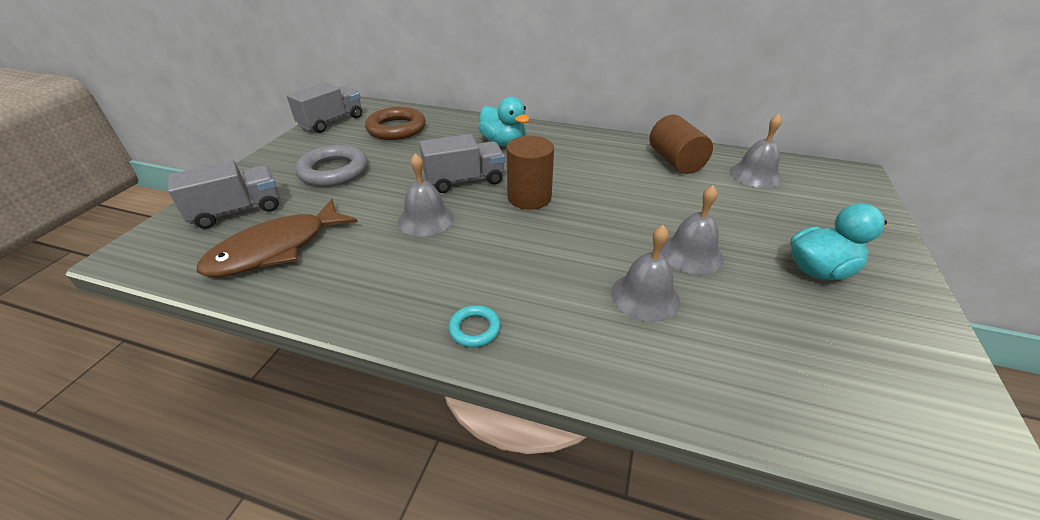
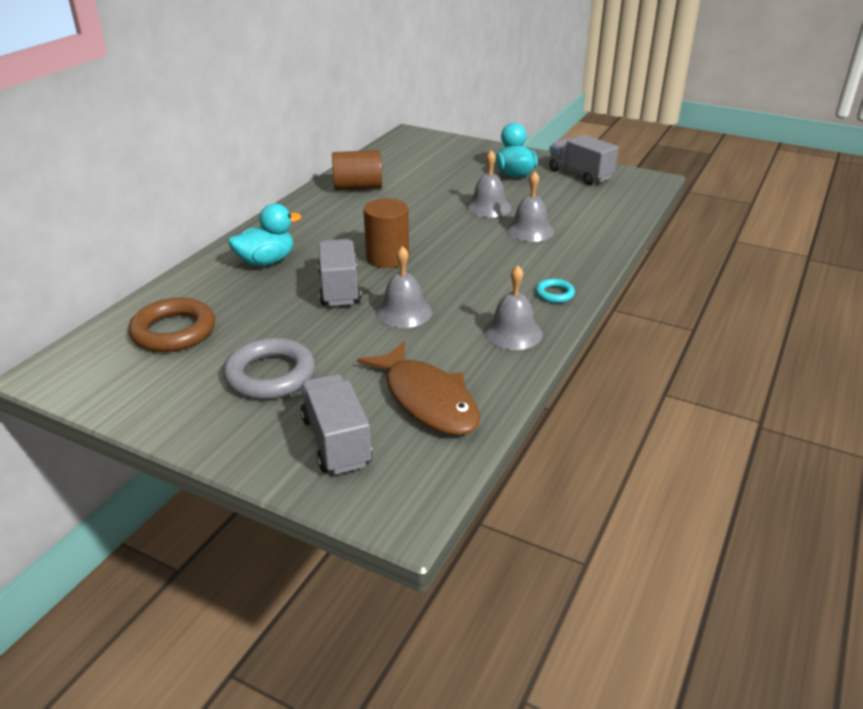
camera: 80 degrees left, 5 degrees down
(331, 122) = (103, 389): grey truck -> grey truck (580, 174)
(755, 175) = (395, 164): grey bell -> grey bell (512, 333)

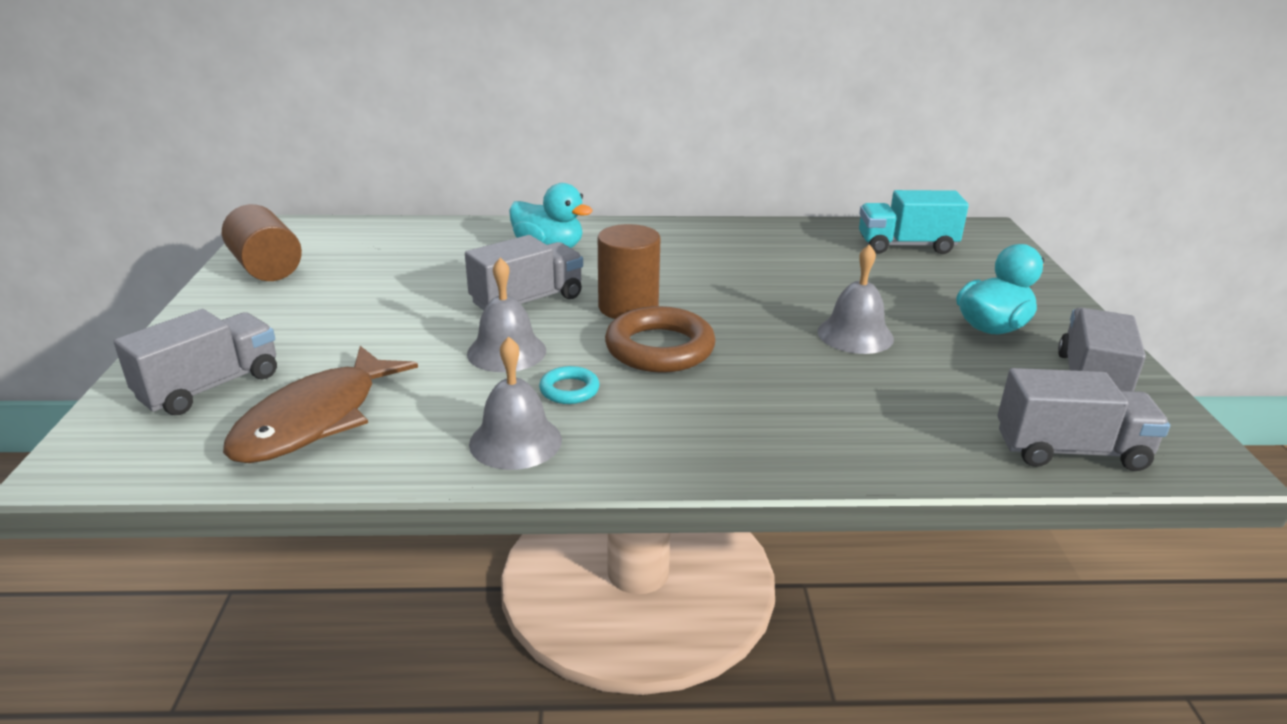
camera: 60 degrees right, 5 degrees down
(174, 331) = (376, 251): brown ring -> brown ring (659, 348)
(270, 375) = (322, 316): grey ring -> none
(358, 187) = (784, 243): brown cylinder -> brown cylinder (266, 268)
(404, 159) = (906, 246): none -> turquoise truck
(530, 230) = (828, 383): grey bell -> none
(554, 294) = (655, 450): turquoise ring -> turquoise ring (569, 390)
(628, 200) = (1070, 450): none -> grey truck

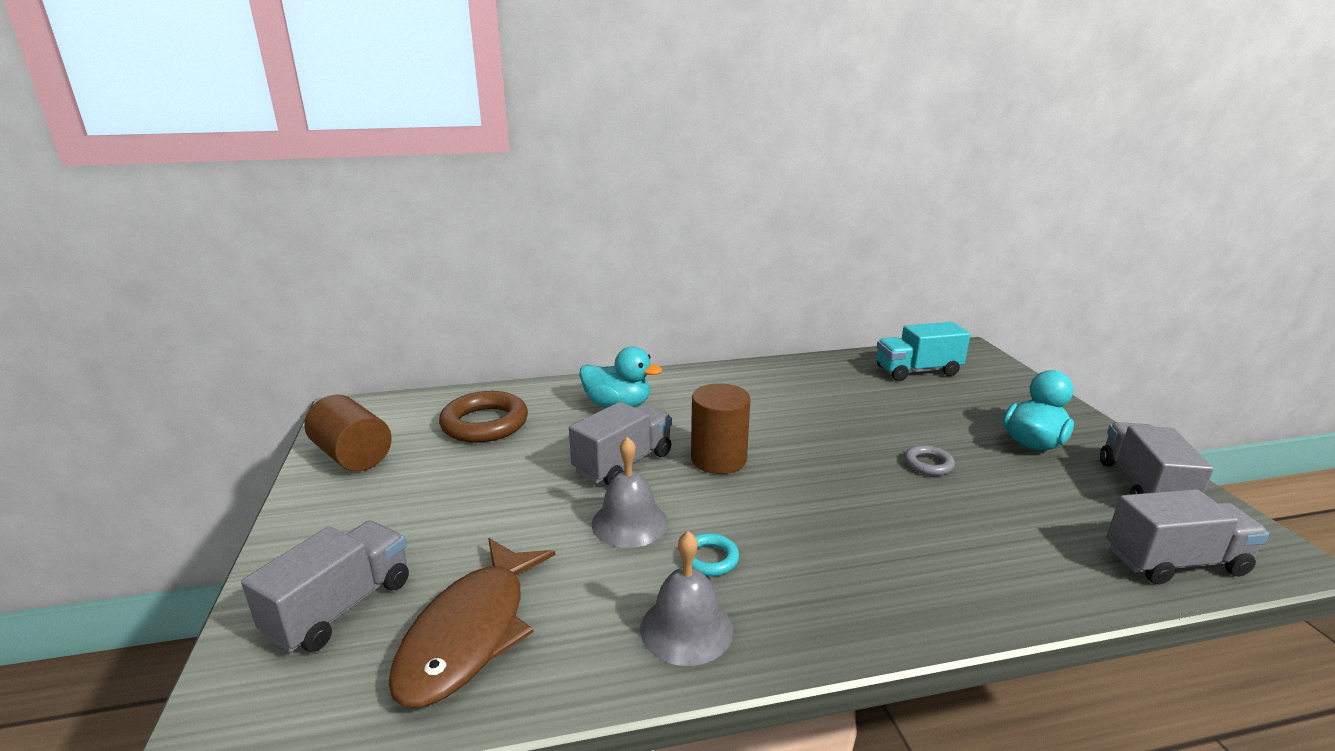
camera: 10 degrees left, 5 degrees down
(659, 348) = (769, 500): brown ring -> brown ring (485, 423)
(855, 335) = (928, 464): grey bell -> grey ring

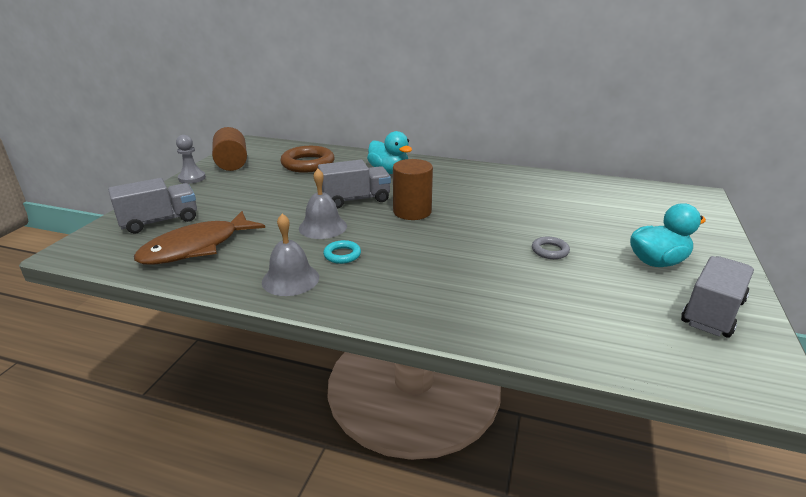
camera: 30 degrees right, 5 degrees up
(308, 504) = (192, 178): none -> grey pawn
(917, 371) = (628, 198): turquoise truck -> none
(1175, 562) = (661, 359): grey truck -> none

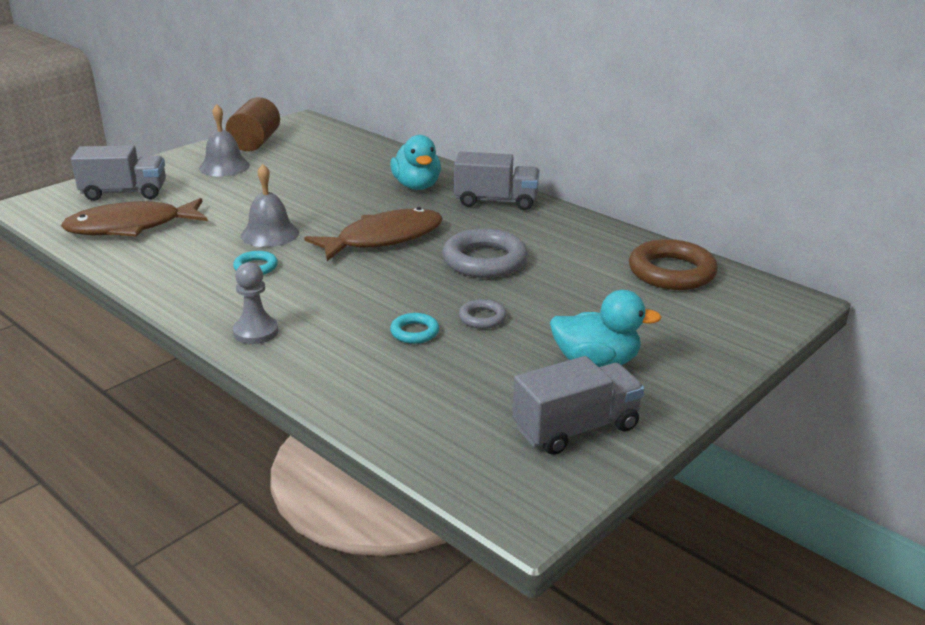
camera: 25 degrees right, 0 degrees up
(192, 178) = (198, 152): grey pawn -> grey pawn (256, 332)
(290, 279) = (182, 278): grey bell -> grey bell (224, 166)
(308, 164) = (335, 158): brown ring -> brown ring (671, 272)
(355, 199) = (338, 211): grey truck -> grey truck (496, 201)
(412, 211) = (383, 239): brown cylinder -> brown fish
(498, 211) = (484, 260): none -> grey ring
(520, 274) = (414, 332): none -> turquoise ring

